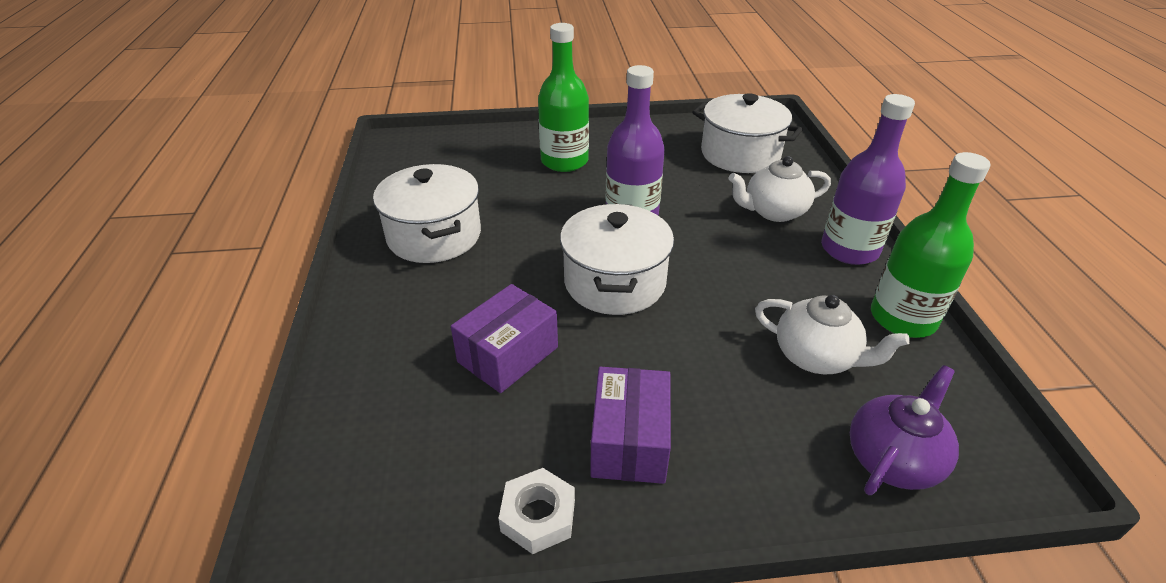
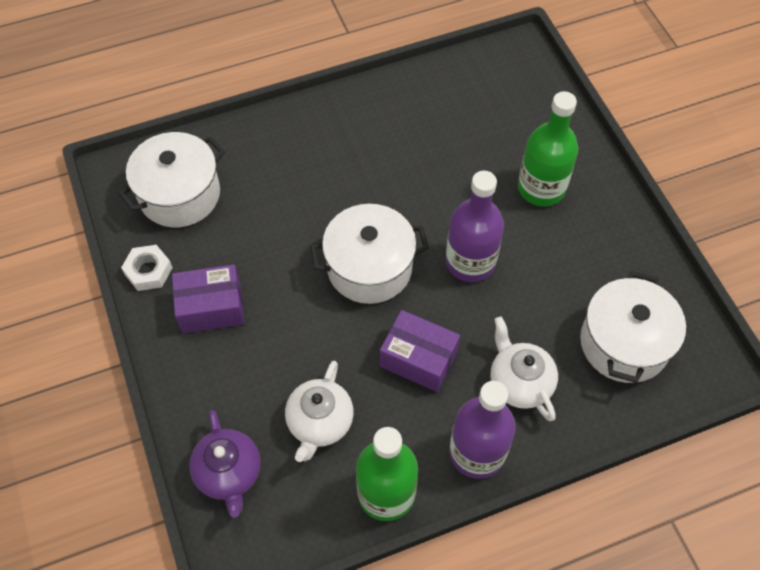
camera: 75 degrees right, 20 degrees up
(434, 236) = (390, 129): white pot -> white pot (180, 194)
(508, 354) = (271, 219): purple box -> purple box (418, 359)
(893, 459) = (229, 473): purple teapot -> purple teapot turned 45 degrees clockwise

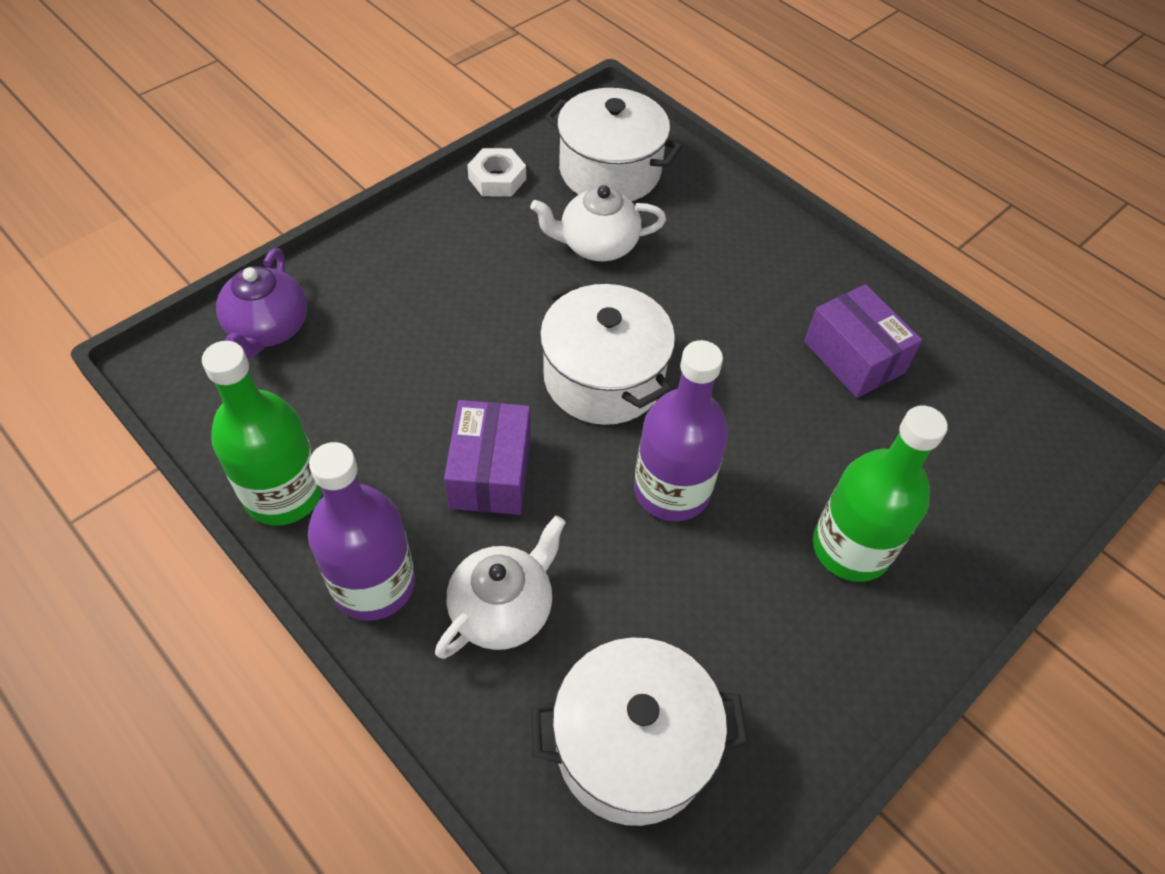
camera: 65 degrees right, 5 degrees down
(211, 308) = (474, 245): purple box -> purple box (853, 357)
(229, 473) = (268, 329): purple teapot -> purple teapot turned 45 degrees counterclockwise
(319, 423) = (360, 394): white teapot -> white teapot (597, 245)

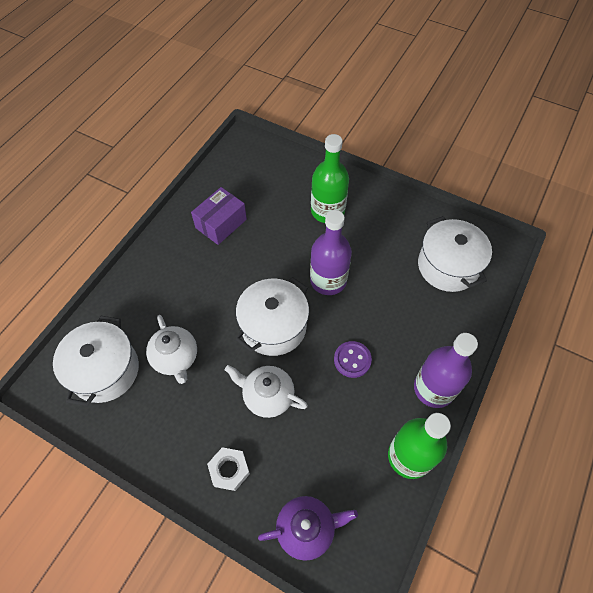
camera: 105 degrees left, 5 degrees up
(490, 472) = (352, 360): purple box -> purple button
(497, 179) = (128, 438): white nut -> white nut (229, 470)
(503, 609) = (418, 329): white teapot -> white teapot (267, 396)

